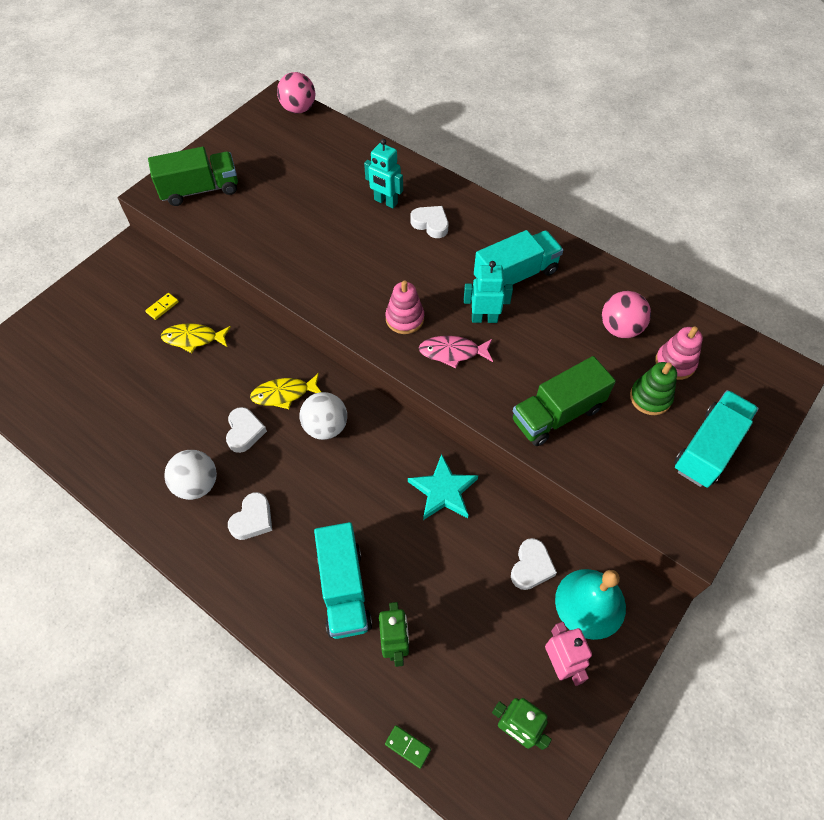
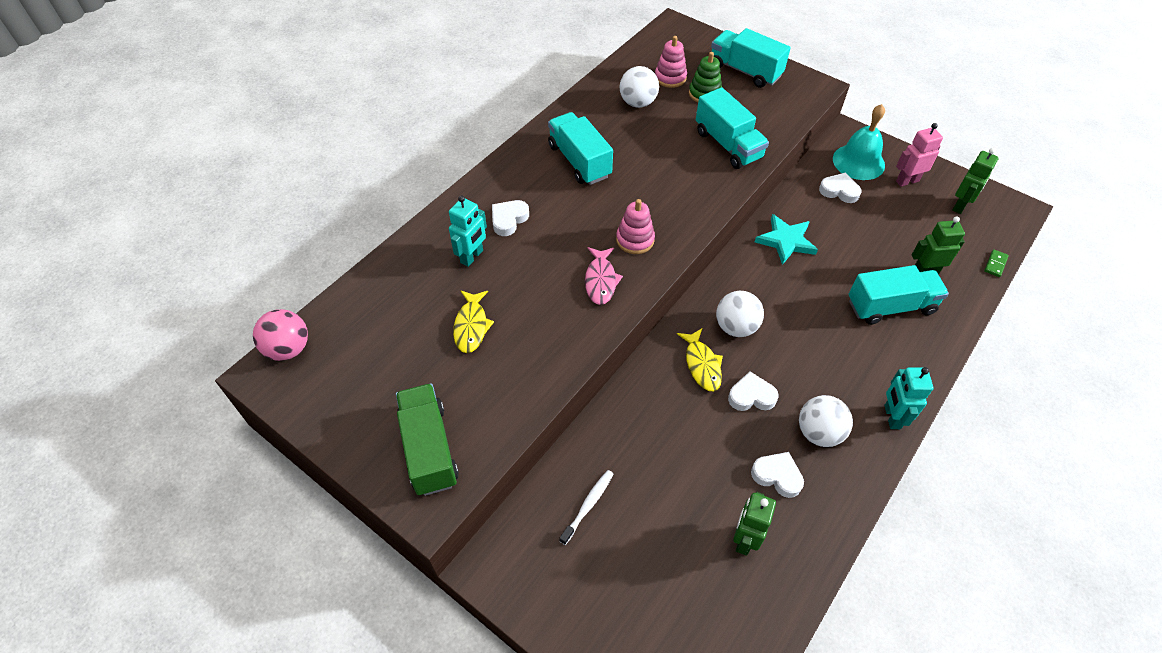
camera: 90 degrees left, 5 degrees down
(109, 411) = (744, 539): none -> green robot
(162, 307) = (588, 505): yellow domino -> white toothbrush
(193, 339) = (635, 462): yellow fish -> yellow fish (471, 326)
(253, 519) = (844, 379): white heart -> white heart (777, 476)
(453, 352) = (672, 206): pink fish -> pink fish (601, 280)
(484, 318) = (631, 184): turquoise robot -> turquoise robot (891, 417)
(557, 414) = (728, 145): green truck -> turquoise truck
(620, 328) = (638, 103): pink ball -> white ball

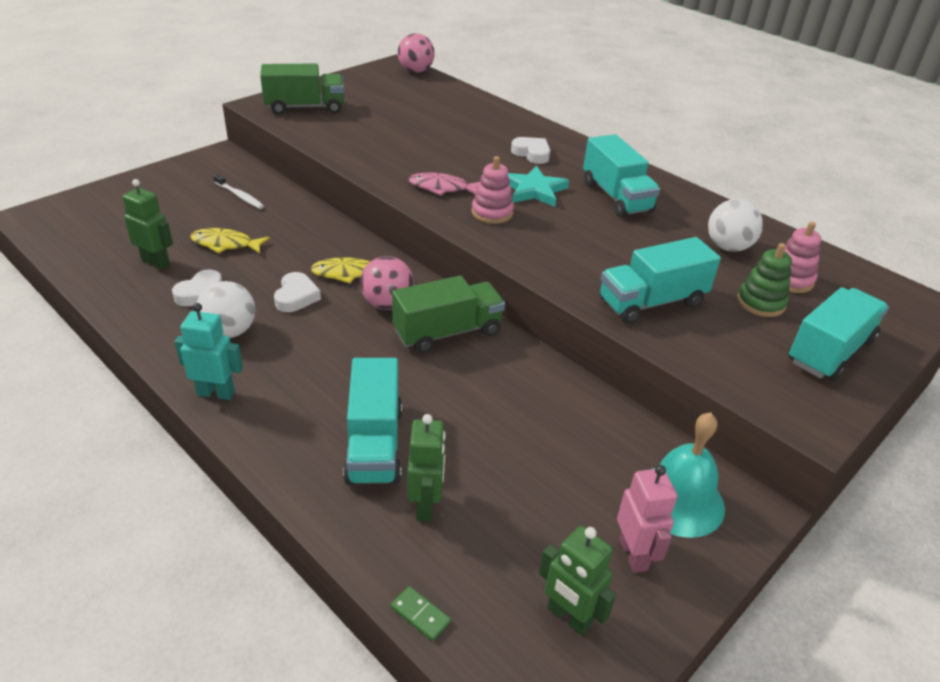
camera: 95 degrees right, 15 degrees down
(471, 326) = (410, 129): yellow fish -> yellow fish (225, 244)
(472, 257) = (488, 135): turquoise robot -> none
(579, 161) = (616, 197): turquoise truck -> turquoise truck turned 90 degrees clockwise
(736, 327) = (387, 304): white ball -> pink ball
(756, 282) = (447, 332): none -> green truck
(786, 241) = (510, 373): turquoise star -> turquoise star (534, 190)
(839, 191) = (607, 455): white heart -> none

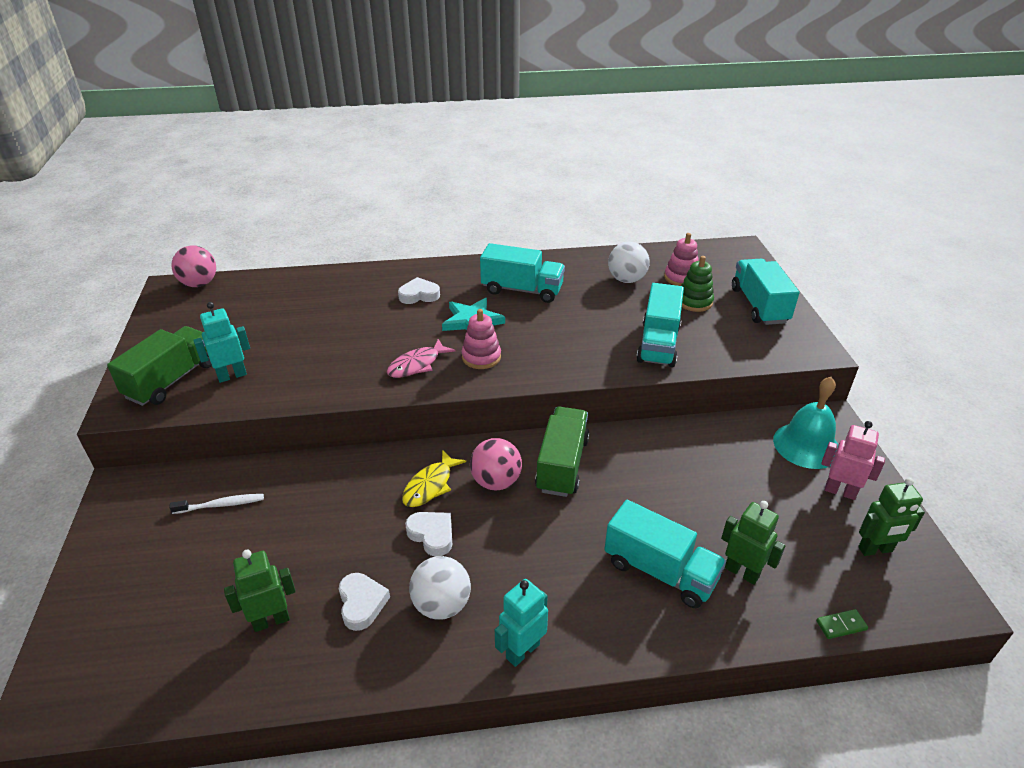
camera: 50 degrees left, 0 degrees up
(225, 244) = (296, 551): yellow fish -> none
(335, 124) = (232, 376): none -> turquoise robot

